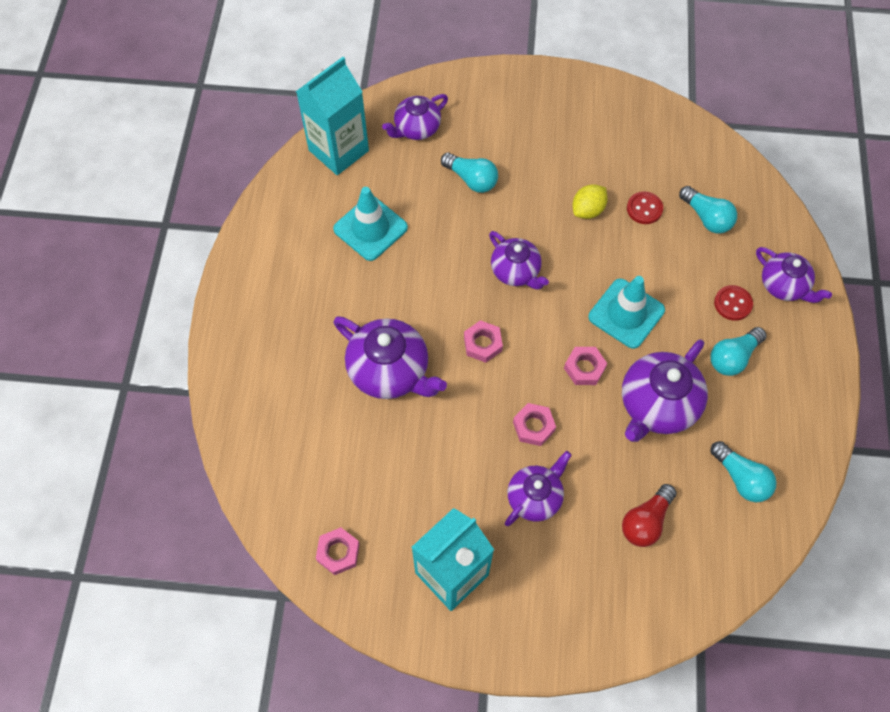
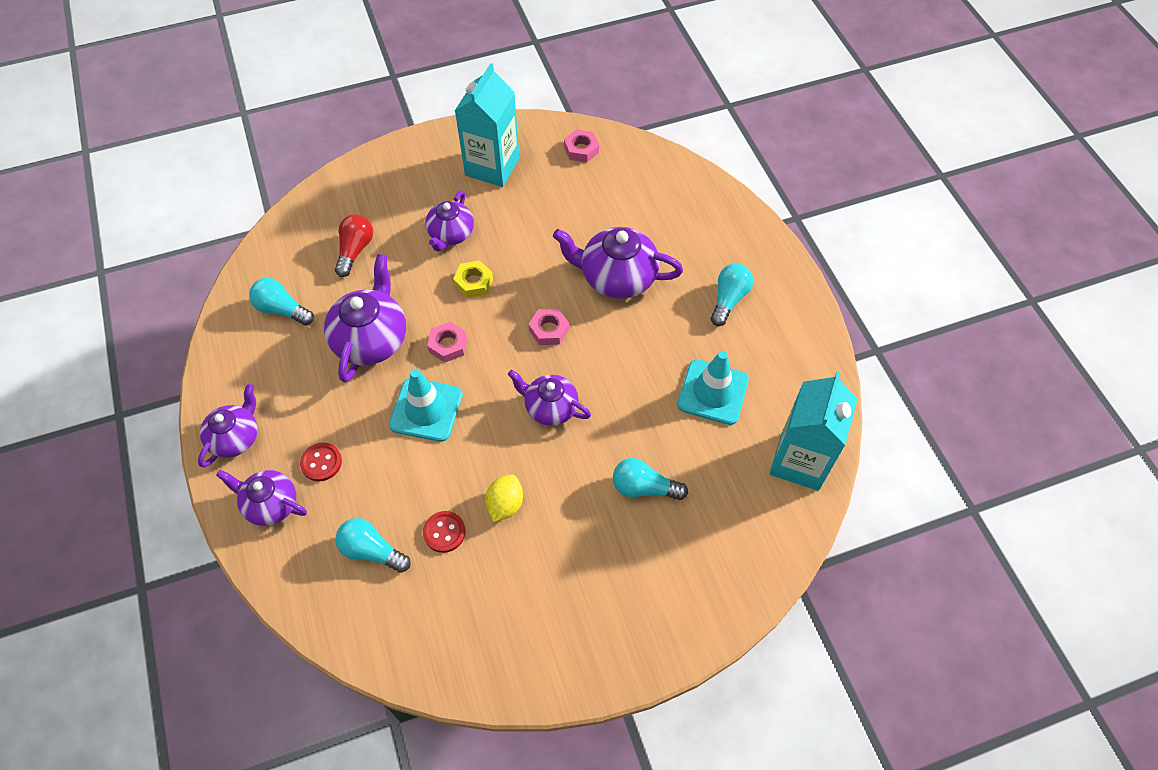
camera: 155 degrees right, 5 degrees down
(416, 128) = (737, 524): purple teapot -> purple teapot (235, 438)
(533, 426) = (473, 282): pink nut -> yellow nut
(733, 357) = (310, 409): turquoise light bulb -> turquoise light bulb (728, 299)

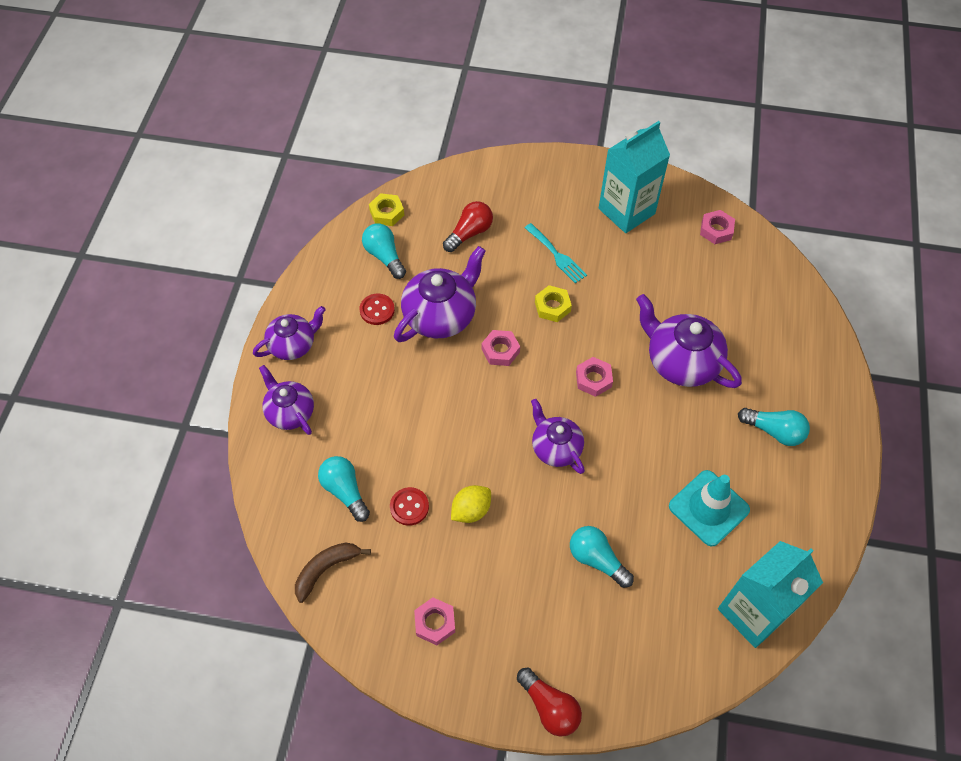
camera: 30 degrees right, 0 degrees up
(260, 267) = (387, 213): none -> yellow nut
(321, 462) = (346, 398): red button -> red button (377, 310)
(396, 635) = (326, 569): none -> brown banana
(426, 410) = (452, 397): turquoise traffic cone -> none
(451, 234) = (557, 255): purple teapot -> turquoise fork
(531, 626) = (435, 623): none -> pink nut
(678, 641) = (549, 707): none -> red light bulb
(728, 299) = (774, 431): turquoise light bulb -> turquoise light bulb turned 60 degrees clockwise

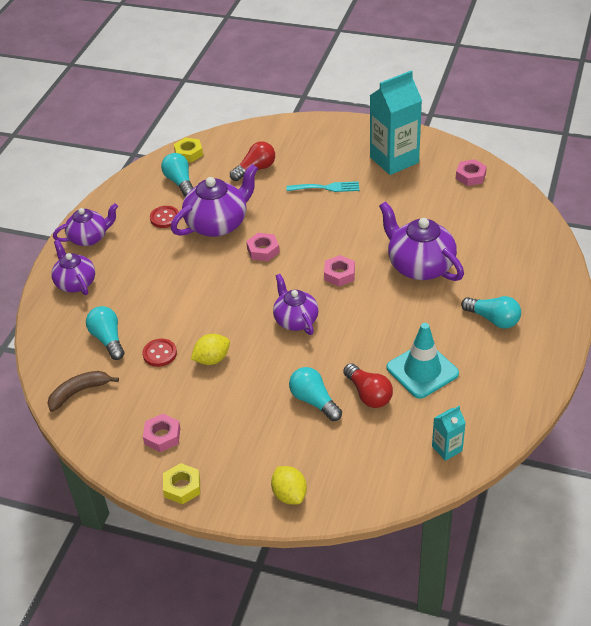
camera: 10 degrees right, 15 degrees down
(549, 707) = (248, 504): red light bulb -> red light bulb (368, 394)
(552, 306) = (315, 222): yellow nut -> yellow nut (182, 487)
(557, 255) = (326, 188): turquoise fork -> turquoise fork turned 60 degrees counterclockwise
(593, 690) = (289, 494): none -> yellow lemon
(753, 612) = (447, 448): turquoise carton -> turquoise carton, size x0.47

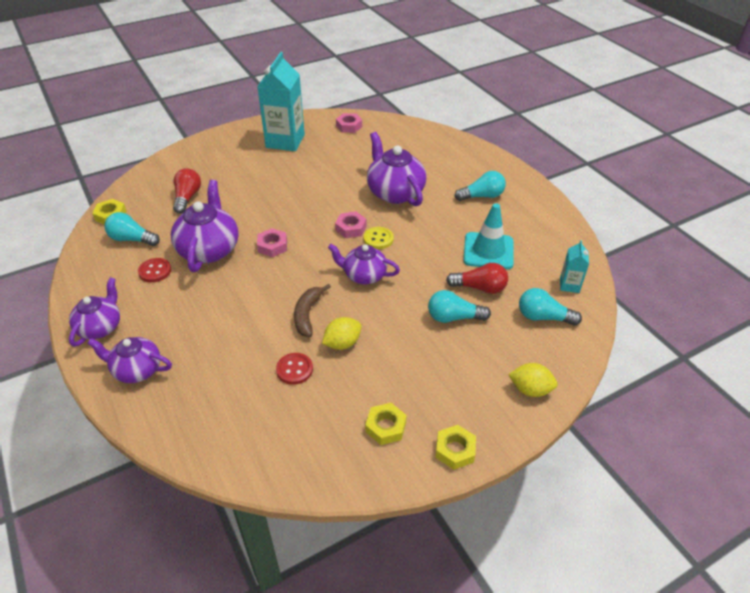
camera: 50 degrees left, 0 degrees up
(79, 392) = (266, 452): brown banana -> brown banana (307, 314)
(108, 339) = (233, 391): turquoise light bulb -> turquoise light bulb (543, 317)
(162, 436) = (385, 427): pink nut -> yellow nut
(212, 359) = (342, 343): yellow lemon -> yellow lemon turned 45 degrees clockwise
(326, 188) = (261, 181): turquoise fork -> none
(348, 298) = (378, 239): none -> yellow button
(419, 266) = (395, 192): purple teapot -> purple teapot turned 60 degrees clockwise

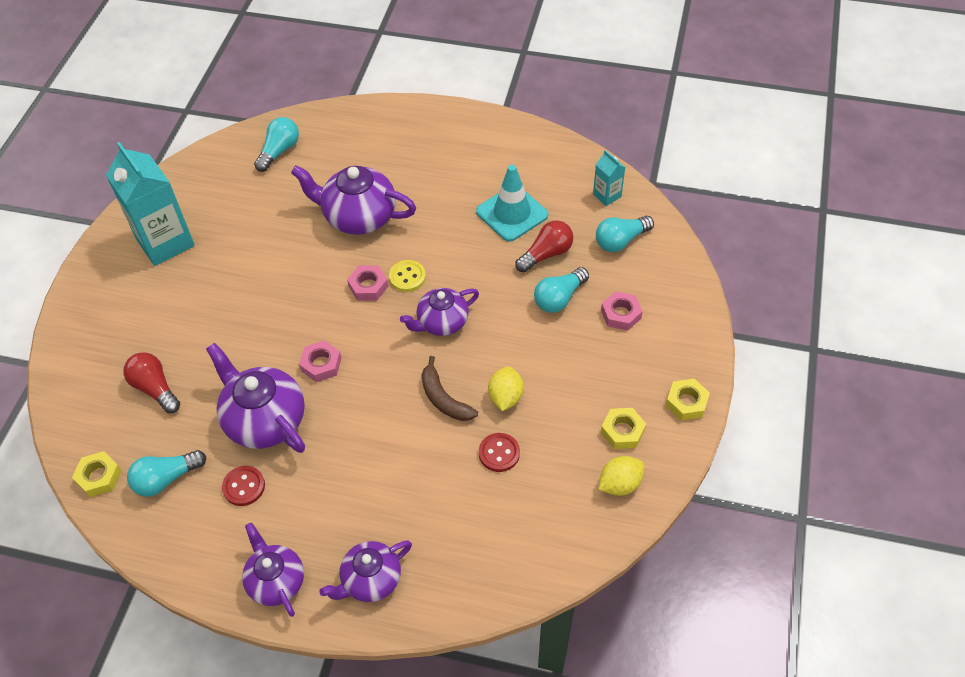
camera: 45 degrees left, 10 degrees up
(349, 126) = (210, 173): pink nut -> pink nut (621, 314)
(482, 196) = (440, 160): turquoise light bulb -> turquoise light bulb (279, 151)
(530, 389) = (679, 310): yellow lemon -> yellow lemon (619, 484)

